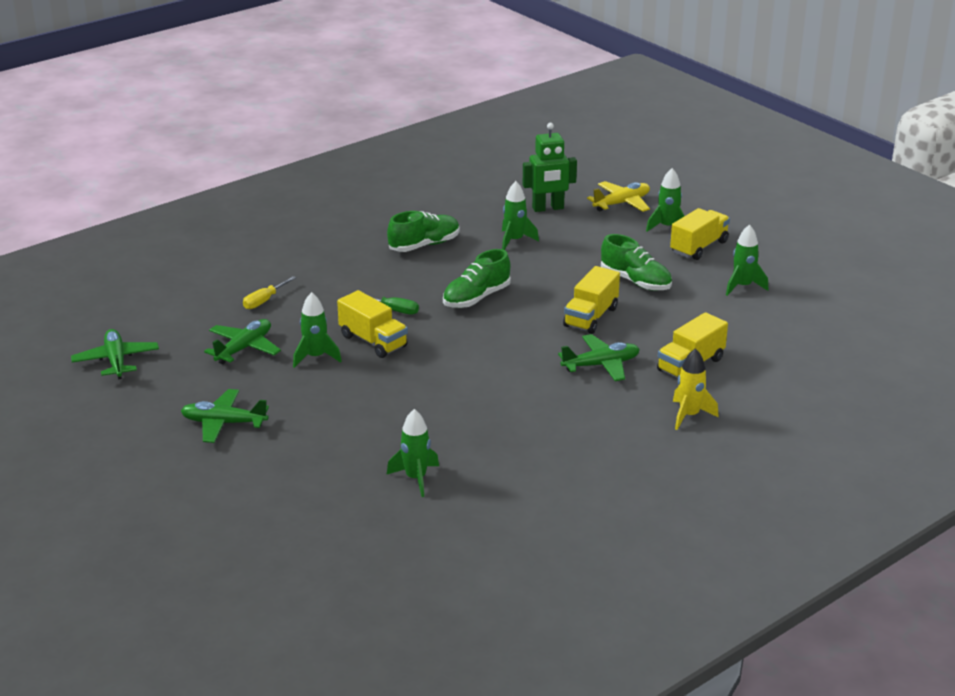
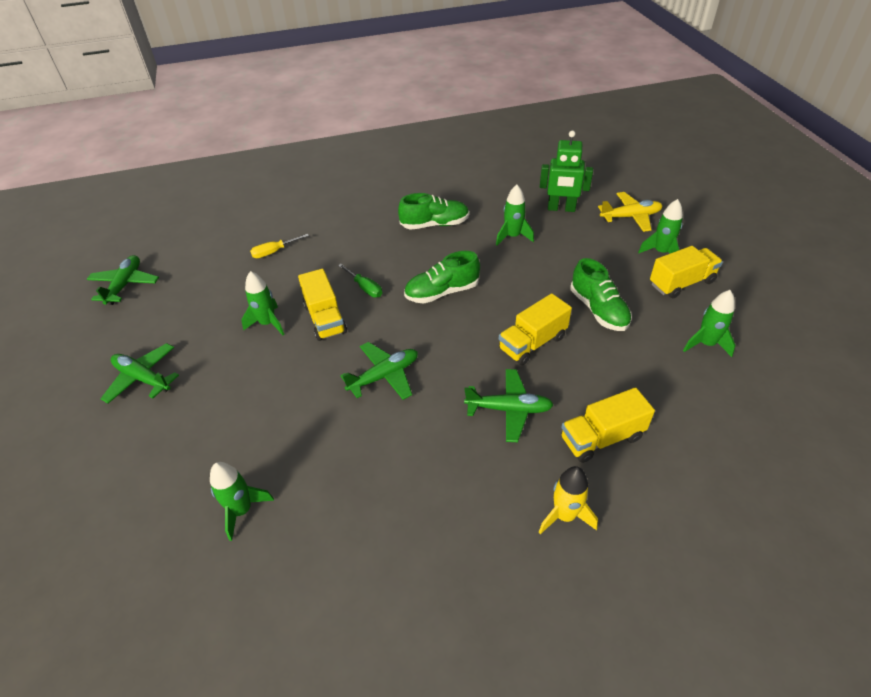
camera: 25 degrees right, 15 degrees up
(244, 348) = (222, 298): green plane -> green plane (384, 376)

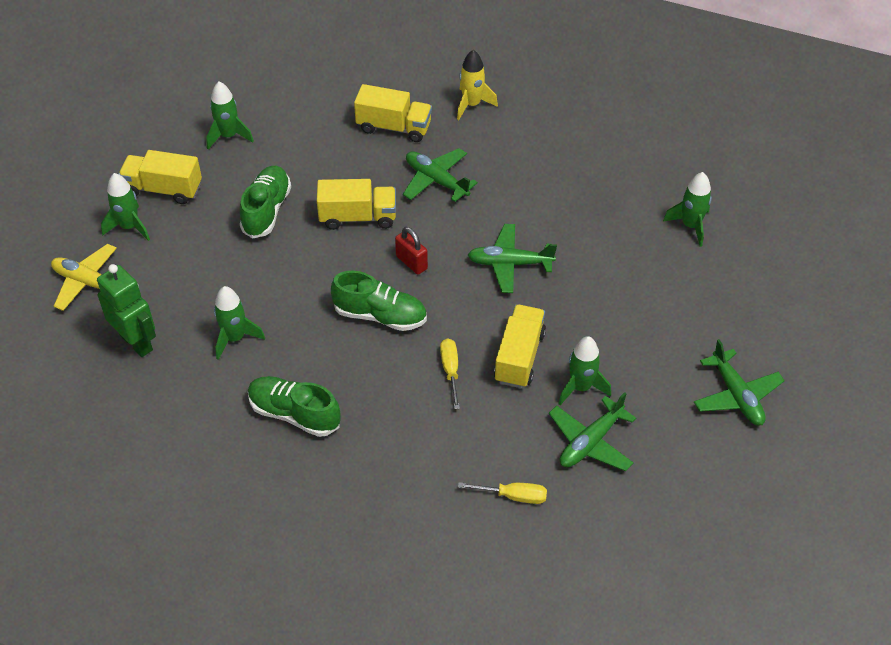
camera: 145 degrees left, 5 degrees up
(125, 285) = (723, 558): green plane -> green plane (590, 442)
(365, 288) = (450, 370): green screwdriver -> yellow screwdriver
(458, 335) = (411, 262): none -> red padlock

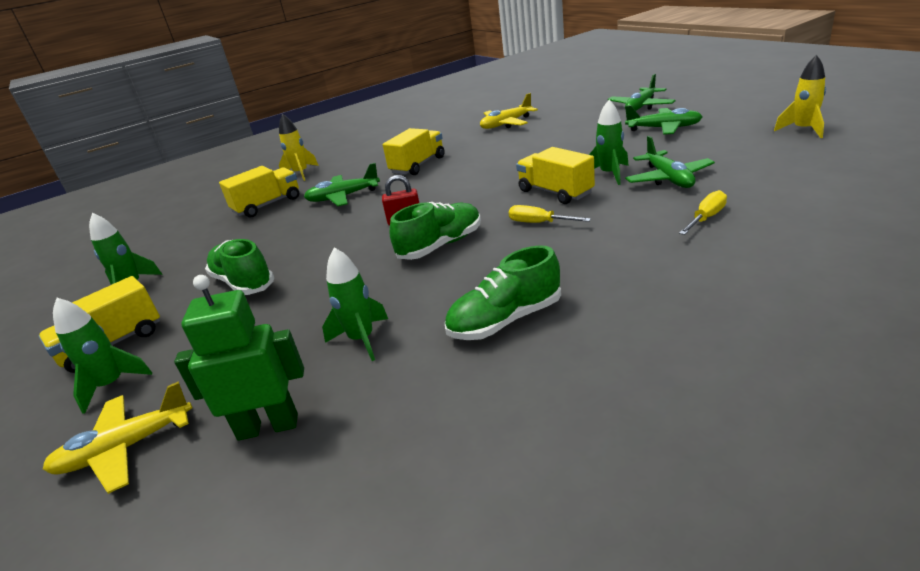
camera: 50 degrees left, 20 degrees down
(358, 217) = (324, 236): yellow truck -> yellow truck (418, 165)
(509, 264) = (460, 182): green plane -> green plane (640, 106)
(690, 226) = (506, 124): green rocket -> yellow plane
(782, 535) = (803, 130): none -> yellow rocket

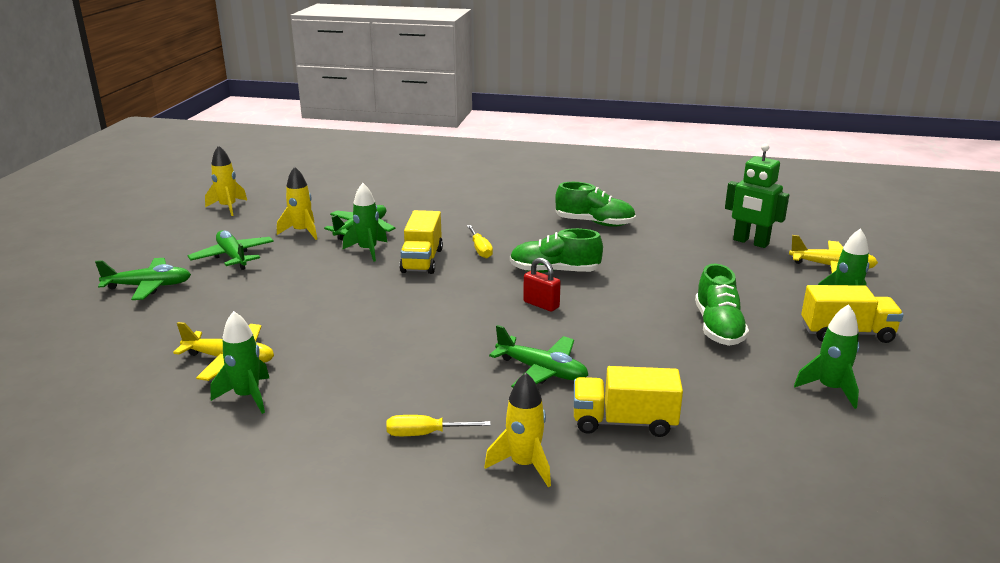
camera: 140 degrees left, 5 degrees down
(362, 339) = (672, 250): green rocket -> green rocket (247, 396)
(418, 165) = (417, 363): yellow truck -> none
(692, 154) = (302, 232): none -> yellow rocket
(706, 217) = (418, 206): yellow screwdriver -> yellow screwdriver (424, 434)

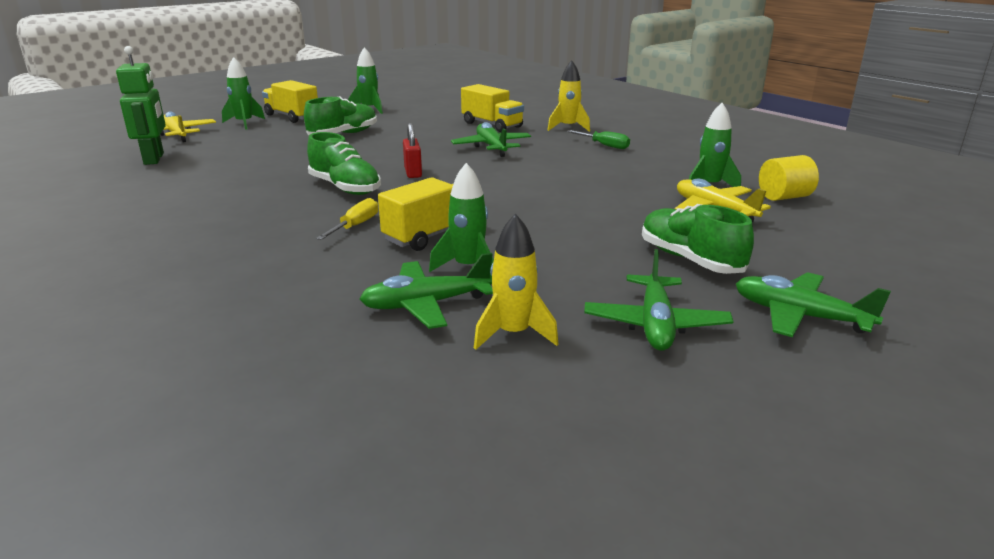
camera: 140 degrees left, 0 degrees up
(160, 408) = (784, 197): none -> yellow cylinder
(228, 207) = (594, 479): yellow rocket -> none
(424, 434) = (605, 146): yellow screwdriver -> green screwdriver
(595, 223) = (189, 212): green shoe -> green shoe (690, 260)

